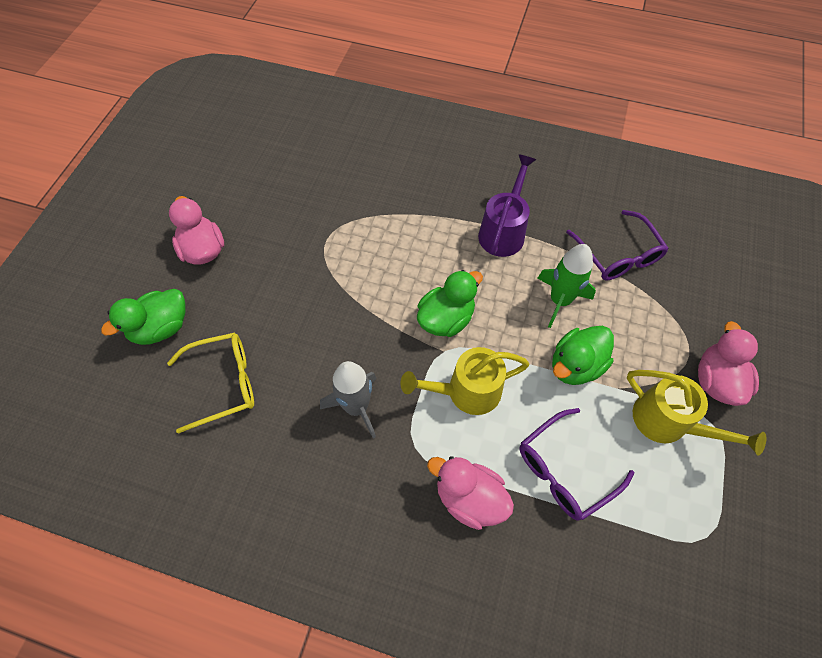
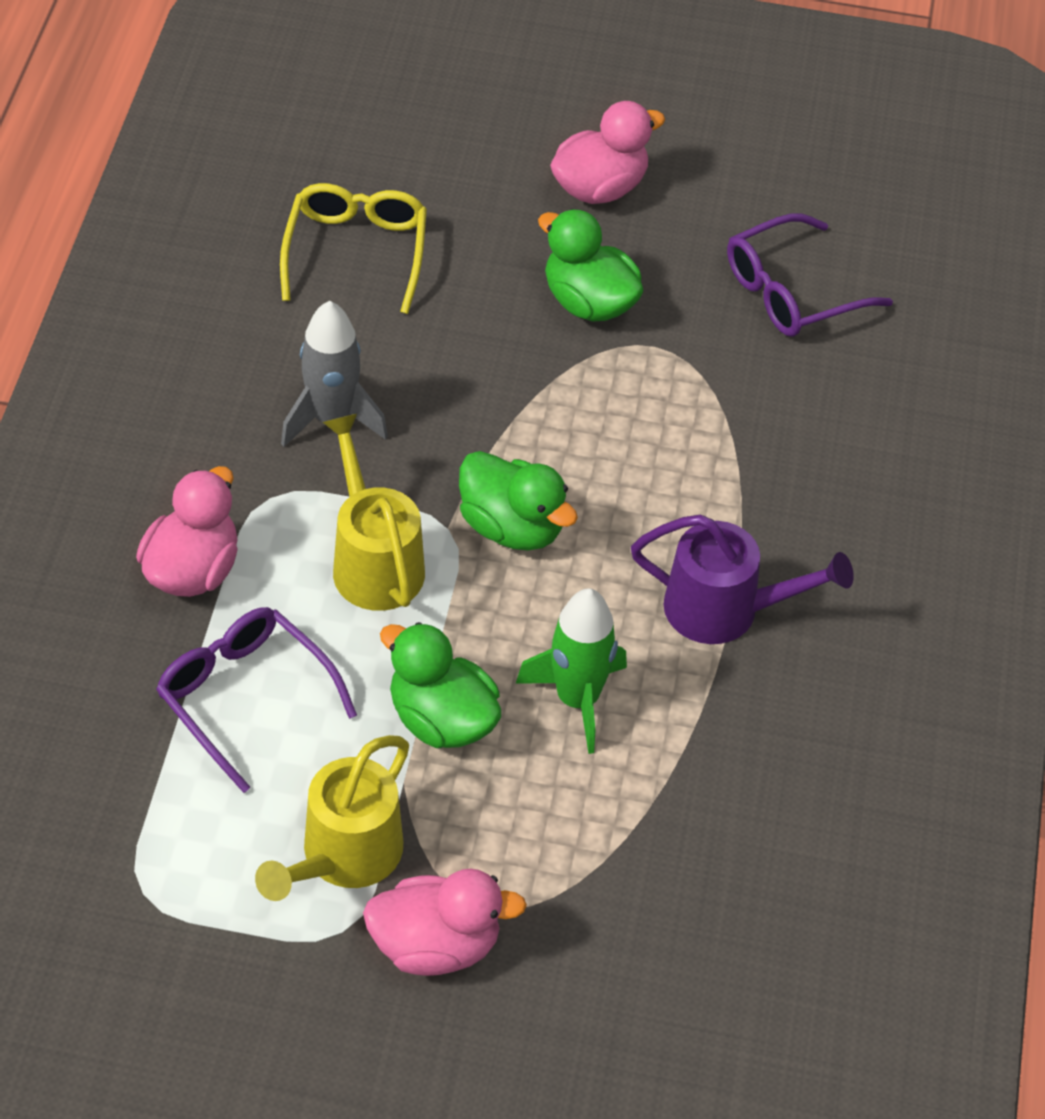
camera: 80 degrees right, 10 degrees down
(161, 328) = (443, 165): green duck -> green duck (589, 302)
(223, 383) = (356, 253): yellow glasses -> yellow glasses turned 150 degrees counterclockwise
(617, 254) = (704, 802): purple glasses -> purple glasses (793, 291)

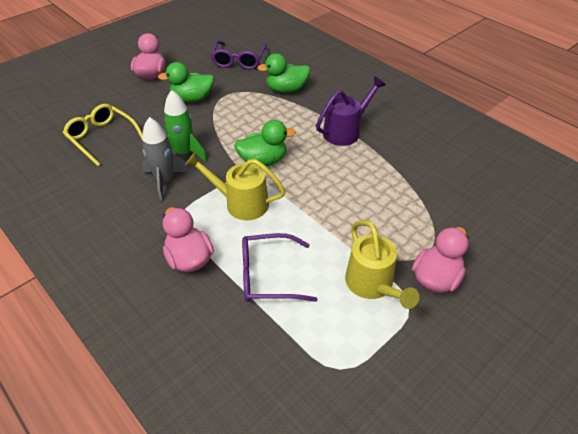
camera: 50 degrees left, 5 degrees down
(441, 720) = (330, 222): green duck -> green duck (286, 89)
(577, 699) = (352, 182): green rocket -> green rocket (184, 153)

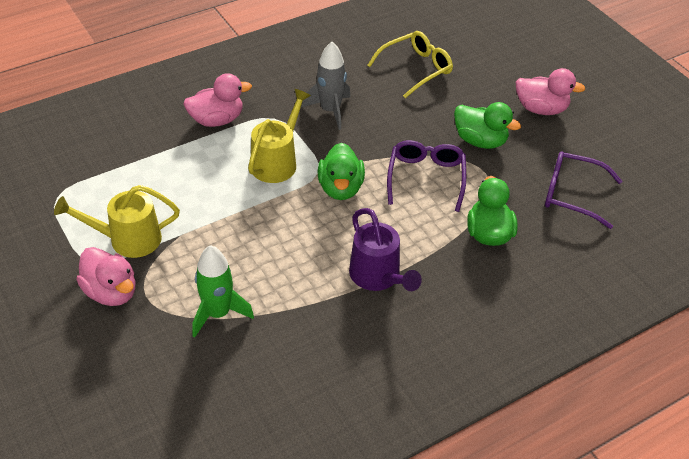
camera: 100 degrees right, 0 degrees up
(184, 153) = (372, 127): green rocket -> green rocket (218, 313)
(192, 99) = (480, 141): green duck -> green duck turned 120 degrees clockwise
(268, 275) = (174, 168): purple glasses -> purple glasses (426, 178)

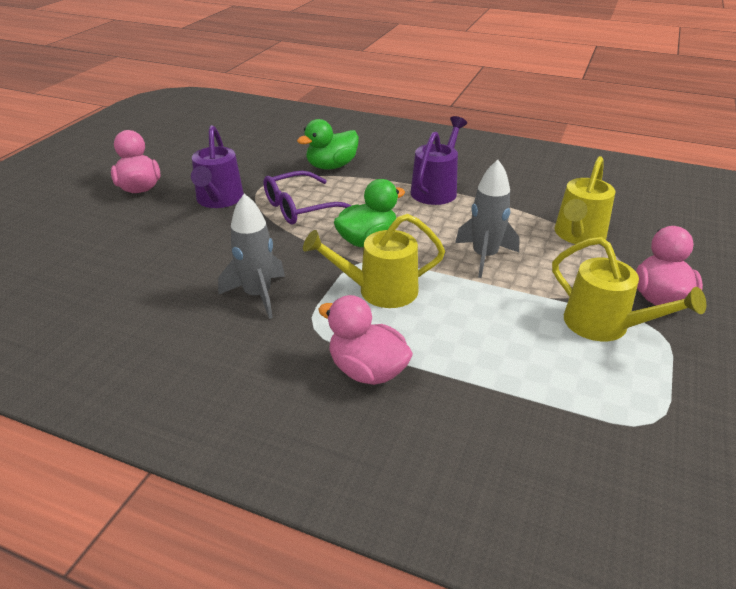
camera: 125 degrees left, 10 degrees down
(218, 313) = (578, 236): green rocket -> yellow watering can
(255, 236) = (484, 256): none -> grey rocket
(415, 69) = (123, 271): yellow glasses -> none
(480, 141) = (219, 200): green duck -> purple watering can
(572, 194) = (247, 150): purple glasses -> none

